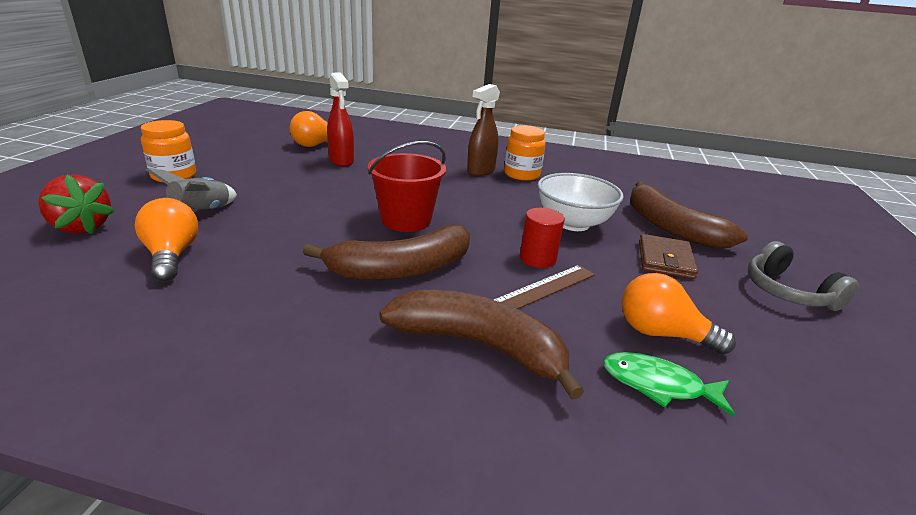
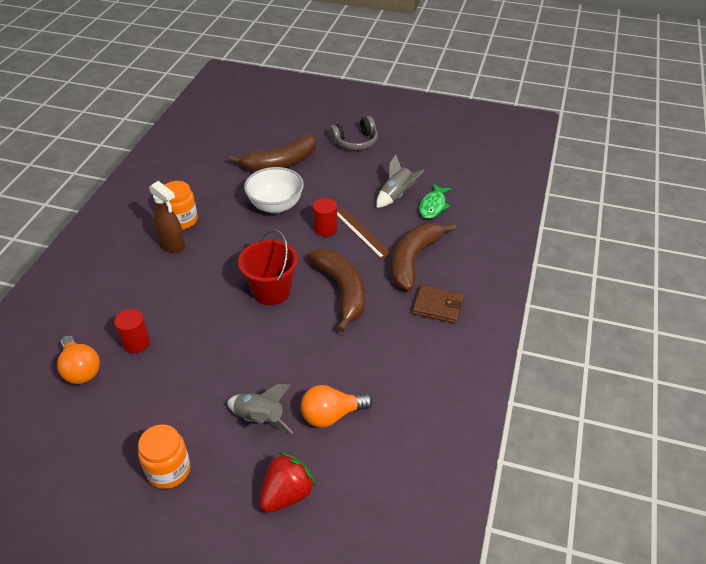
camera: 85 degrees left, 15 degrees up
(341, 161) = (136, 342): red spray bottle -> red cylinder
(661, 333) = (396, 195): orange light bulb -> grey rocket
(665, 260) = (324, 176): brown wallet -> brown wallet (437, 306)

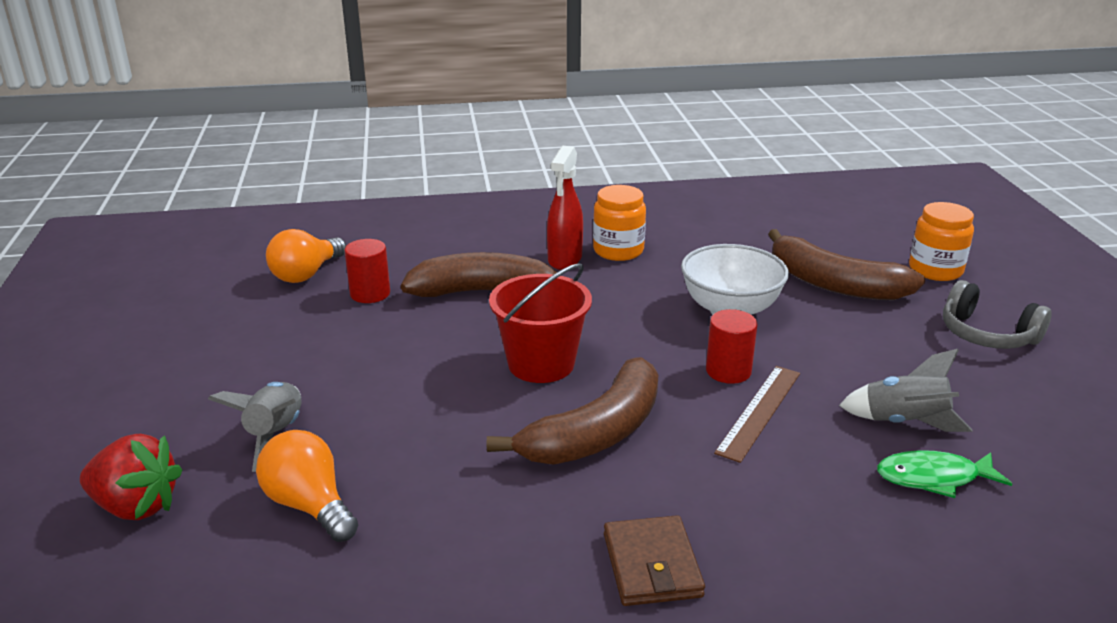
camera: 65 degrees right, 15 degrees down
(168, 470) = (161, 387): orange jar -> orange jar (935, 270)
(172, 245) = (564, 260): brown spray bottle -> red spray bottle
(413, 260) = (751, 495): brown banana -> brown banana (486, 292)

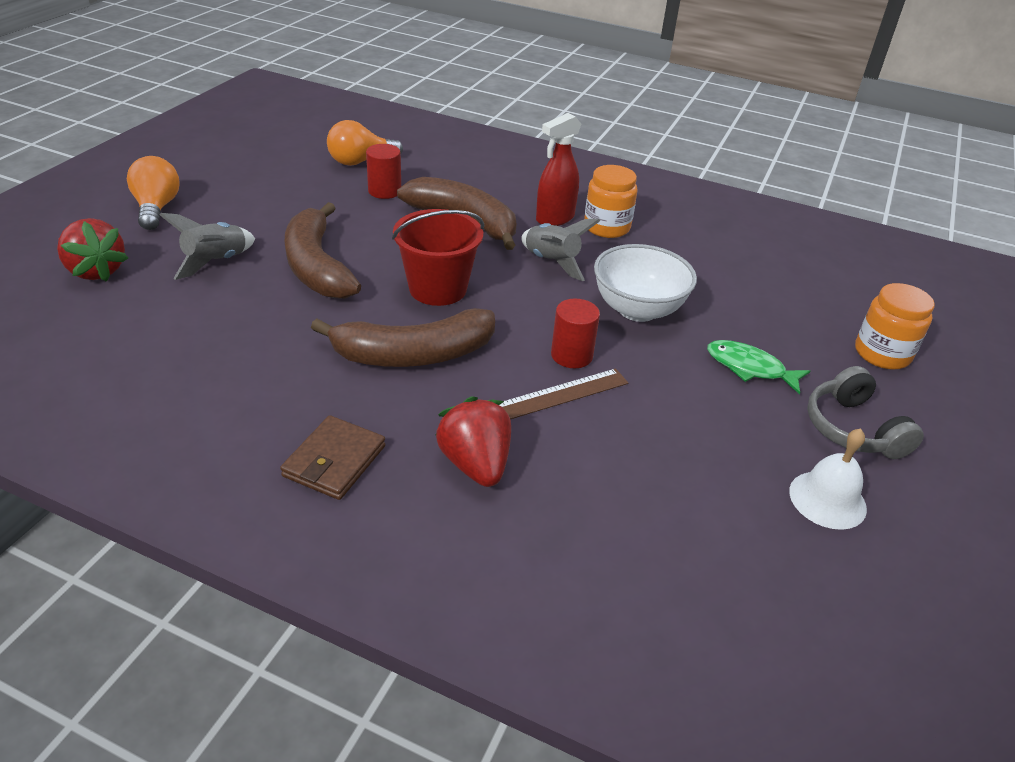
camera: 30 degrees right, 10 degrees up
(309, 505) = (183, 315): orange light bulb -> orange light bulb (157, 208)
(772, 501) = (475, 464): none -> red strawberry
(834, 284) = (761, 326): brown banana -> brown banana (316, 266)
(904, 422) = (666, 461): grey rocket -> grey rocket (552, 262)
(933, 478) = (630, 515): green fish -> green fish (749, 368)
(1036, 394) = (827, 499): none -> white bell

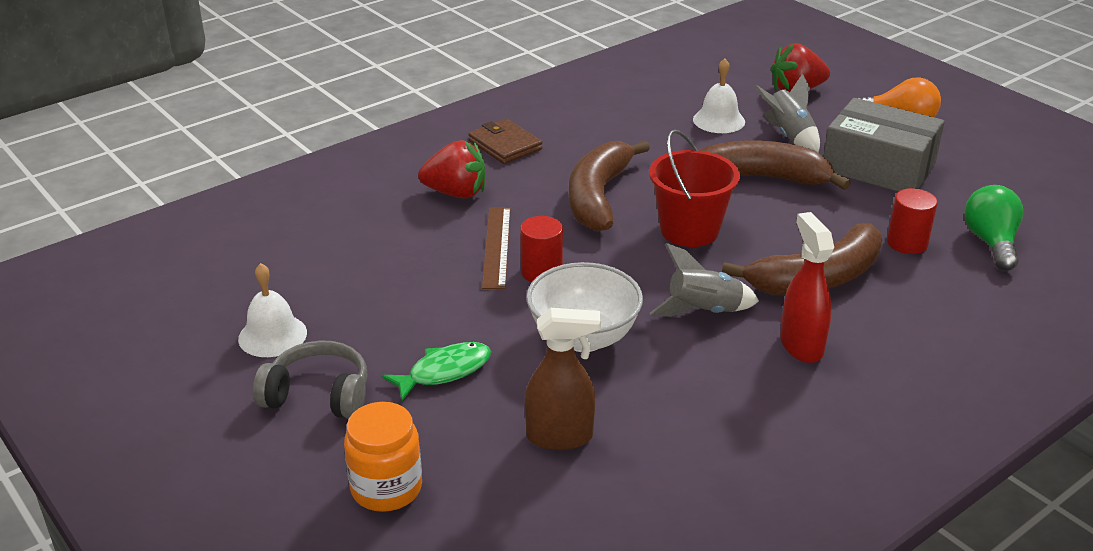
camera: 120 degrees right, 5 degrees down
(194, 309) = (719, 120): none -> white bell
(260, 211) = (878, 167): none -> grey box
(360, 161) = (991, 242): orange light bulb -> green light bulb
(606, 227) = (764, 380): orange jar -> none
(749, 293) = (560, 437): none -> brown spray bottle

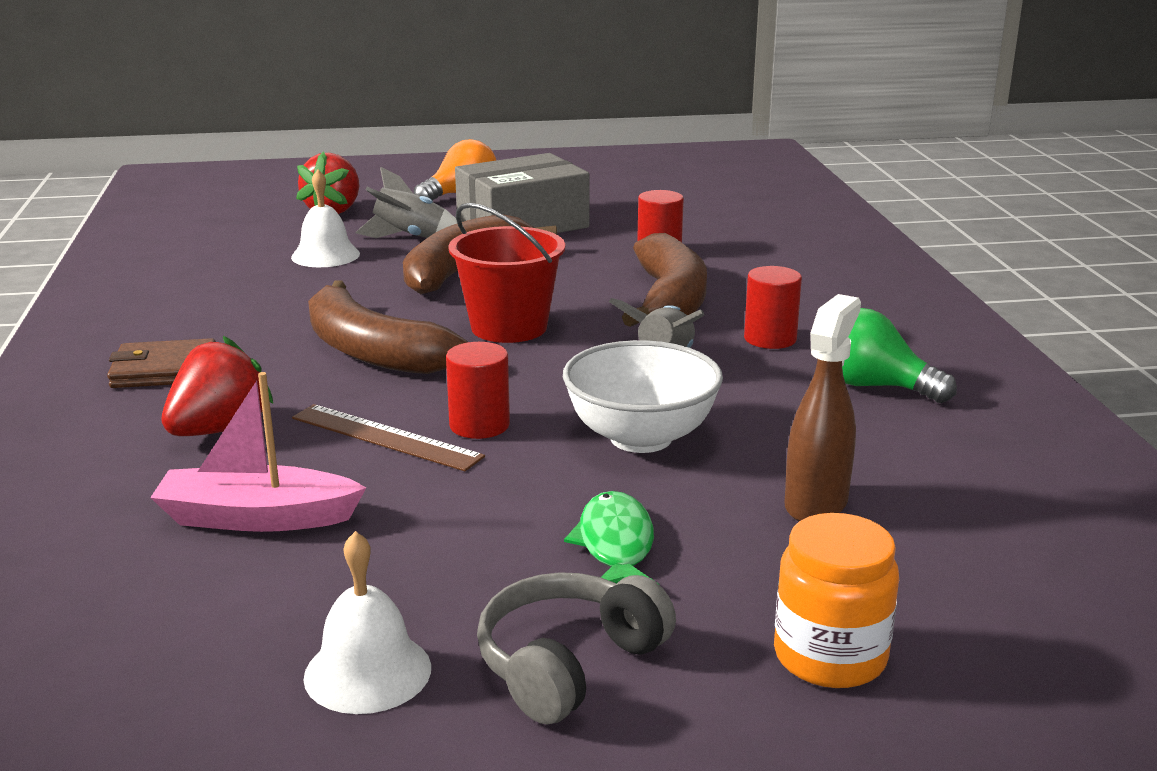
camera: 60 degrees left, 10 degrees down
(379, 245) = (257, 518): none -> pink boat
(801, 345) = (770, 339): red spray bottle -> red cylinder
(991, 242) = (698, 226): green light bulb -> green light bulb (874, 386)

